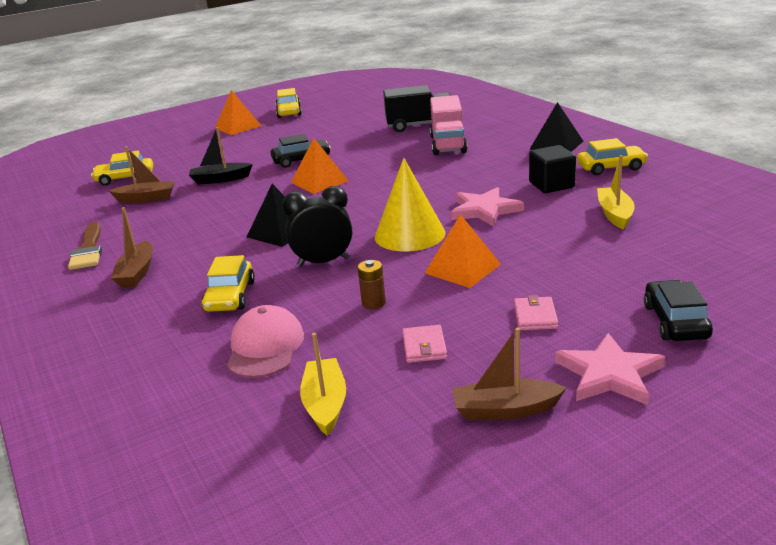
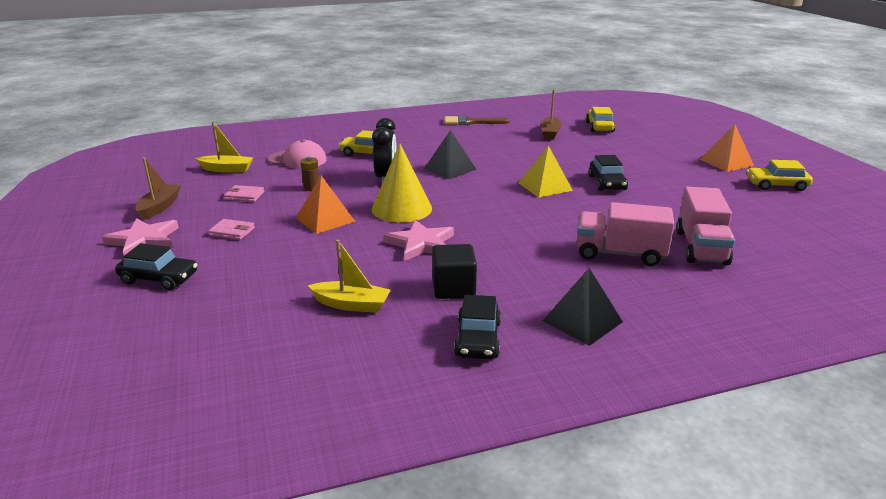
camera: 100 degrees right, 0 degrees up
(137, 273) = (424, 133): brown boat -> none
(220, 179) = (575, 154): black boat -> none
(319, 181) = (545, 186): orange pyramid -> yellow pyramid
(420, 125) = (701, 247): black truck -> pink truck
(611, 167) = (478, 339): yellow car -> black car

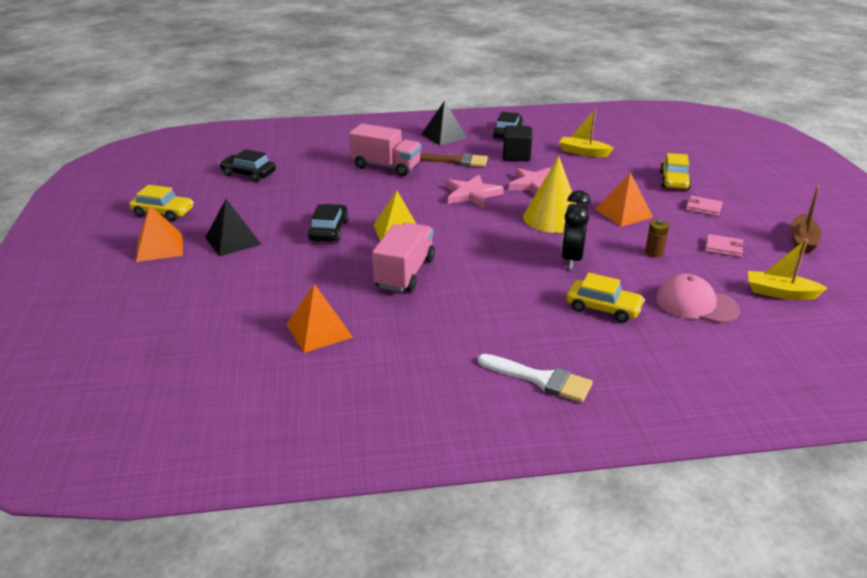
camera: 170 degrees left, 5 degrees up
(144, 240) = (775, 206): pink star -> pink star (472, 194)
(159, 278) = (729, 177): black car -> black car (248, 174)
(410, 126) = (540, 379): none -> white brush
(450, 169) = (493, 267): black pyramid -> black pyramid (233, 240)
(471, 122) = (428, 380): brown brush -> brown brush (455, 161)
(550, 133) = (319, 331): brown boat -> orange pyramid
(599, 127) = (227, 340): yellow car -> yellow car (674, 181)
(701, 247) = (321, 166): pink truck -> pink truck (405, 273)

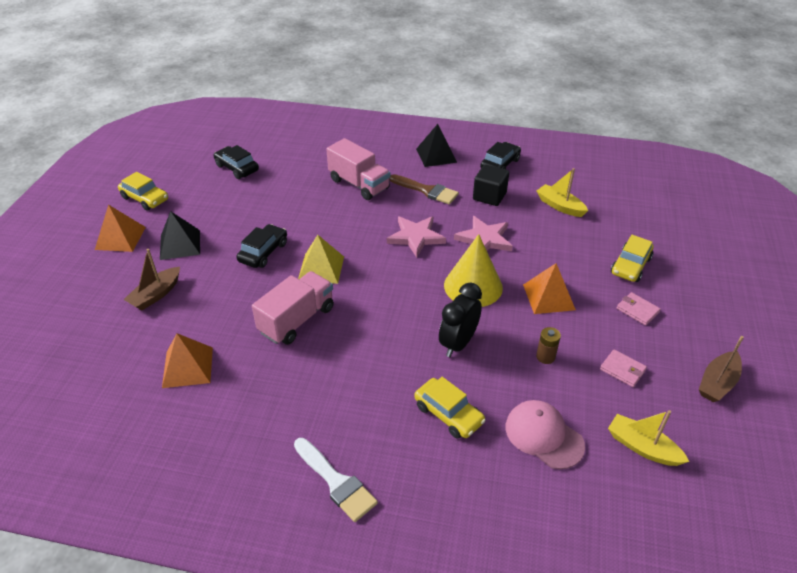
camera: 20 degrees right, 10 degrees up
(237, 283) = (156, 295): none -> brown boat

